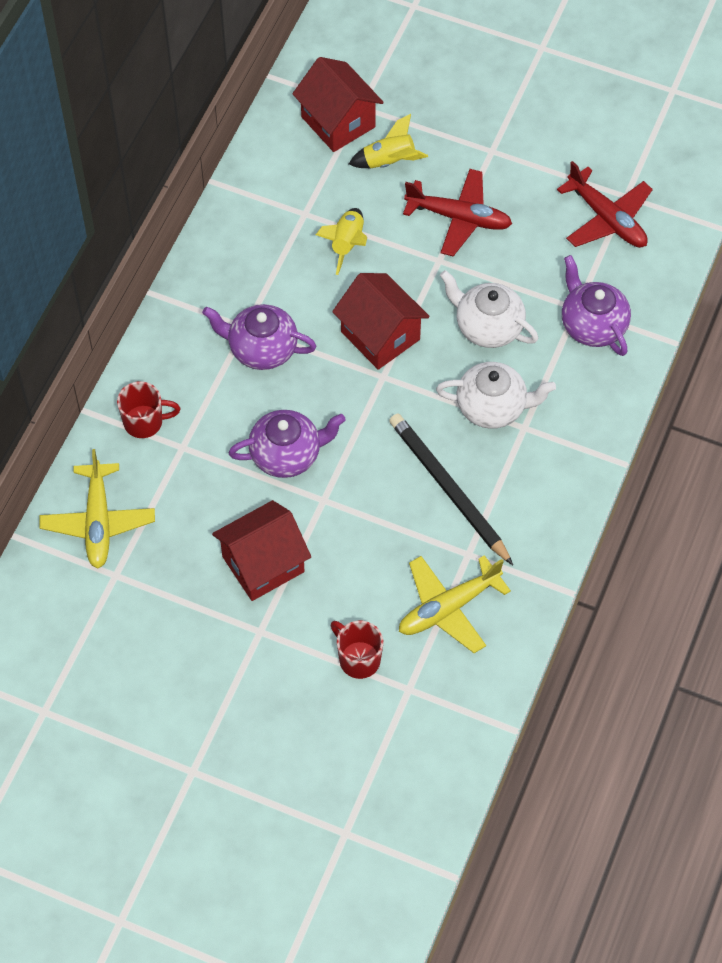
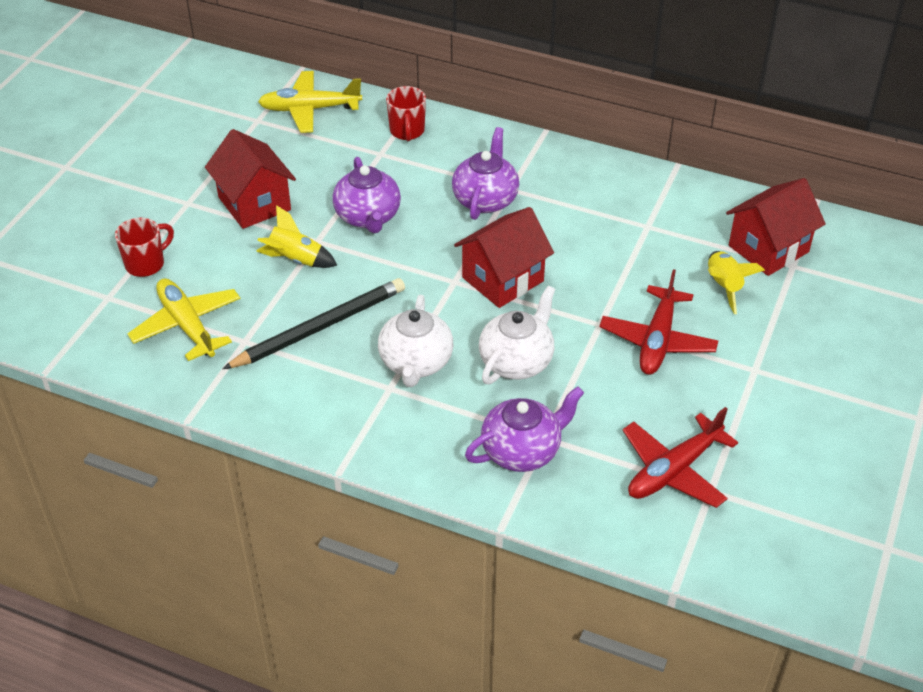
camera: 90 degrees right, 15 degrees down
(347, 244) = (613, 255): yellow rocket -> yellow rocket (295, 260)

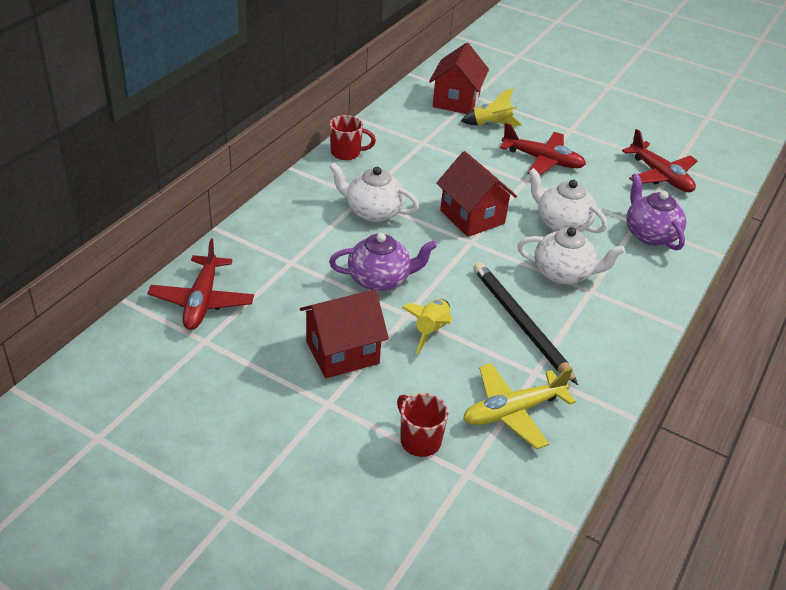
camera: 85 degrees left, 5 degrees down
(309, 109) = (202, 301): yellow plane -> red plane
(407, 131) = (264, 242): red mug -> red mug (346, 153)
(485, 199) = (373, 211): purple teapot -> white teapot
(768, 249) = (456, 101): red house -> red house turned 45 degrees clockwise

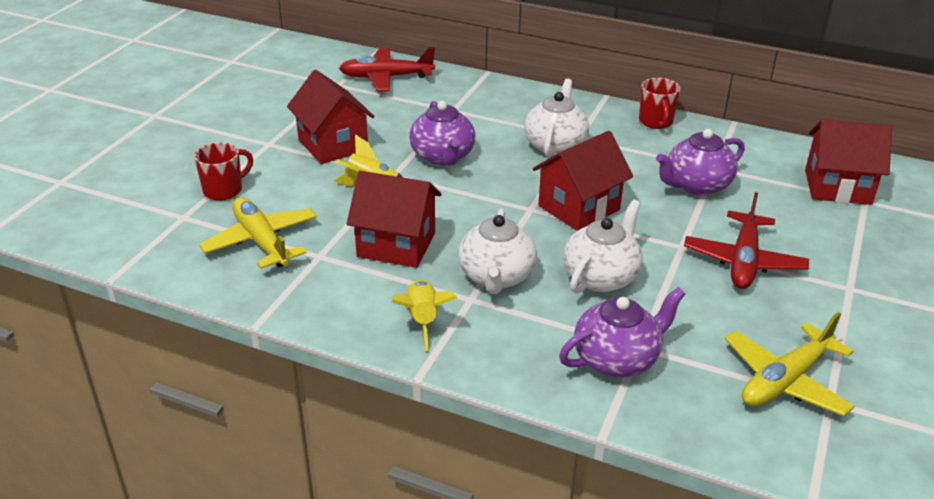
camera: 85 degrees right, 5 degrees down
(447, 156) = (696, 185): none -> purple teapot
(491, 125) = (801, 217): yellow rocket -> yellow rocket (422, 320)
(520, 323) = (396, 245): black pencil -> red house
(660, 176) = (785, 380): red plane -> yellow plane

